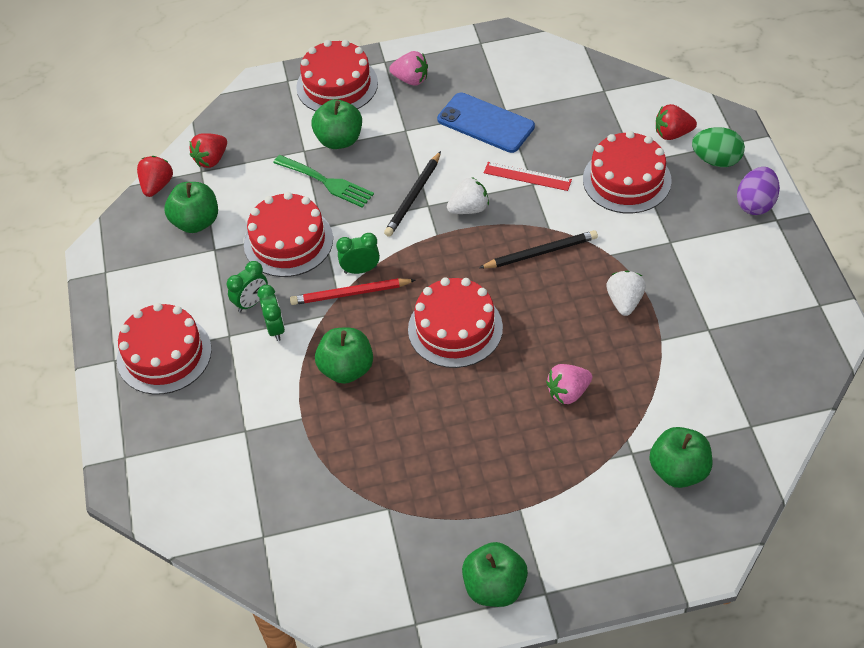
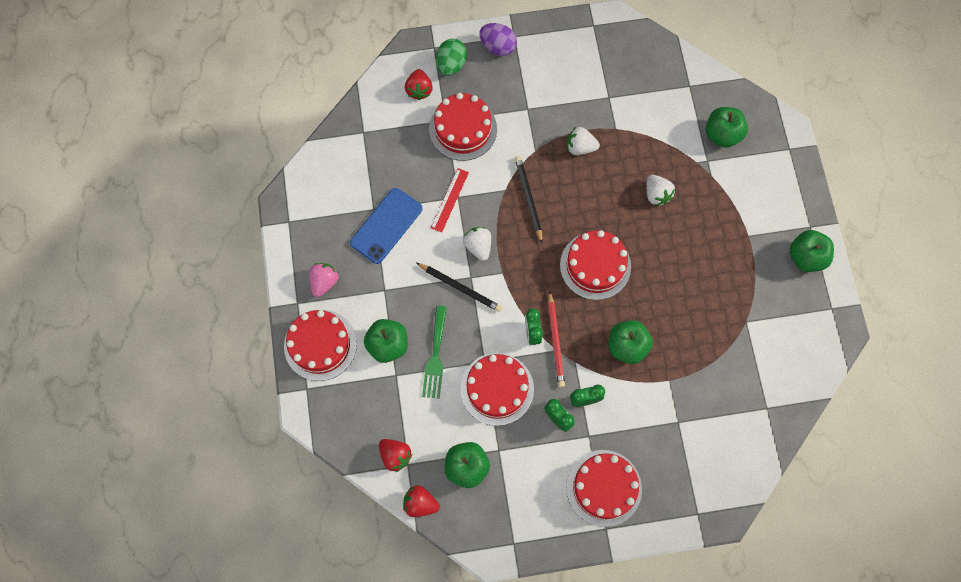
camera: 90 degrees left, 20 degrees up
(327, 182) = (435, 356): green fork -> green fork turned 150 degrees clockwise
(568, 392) = (657, 194): pink strawberry -> white strawberry

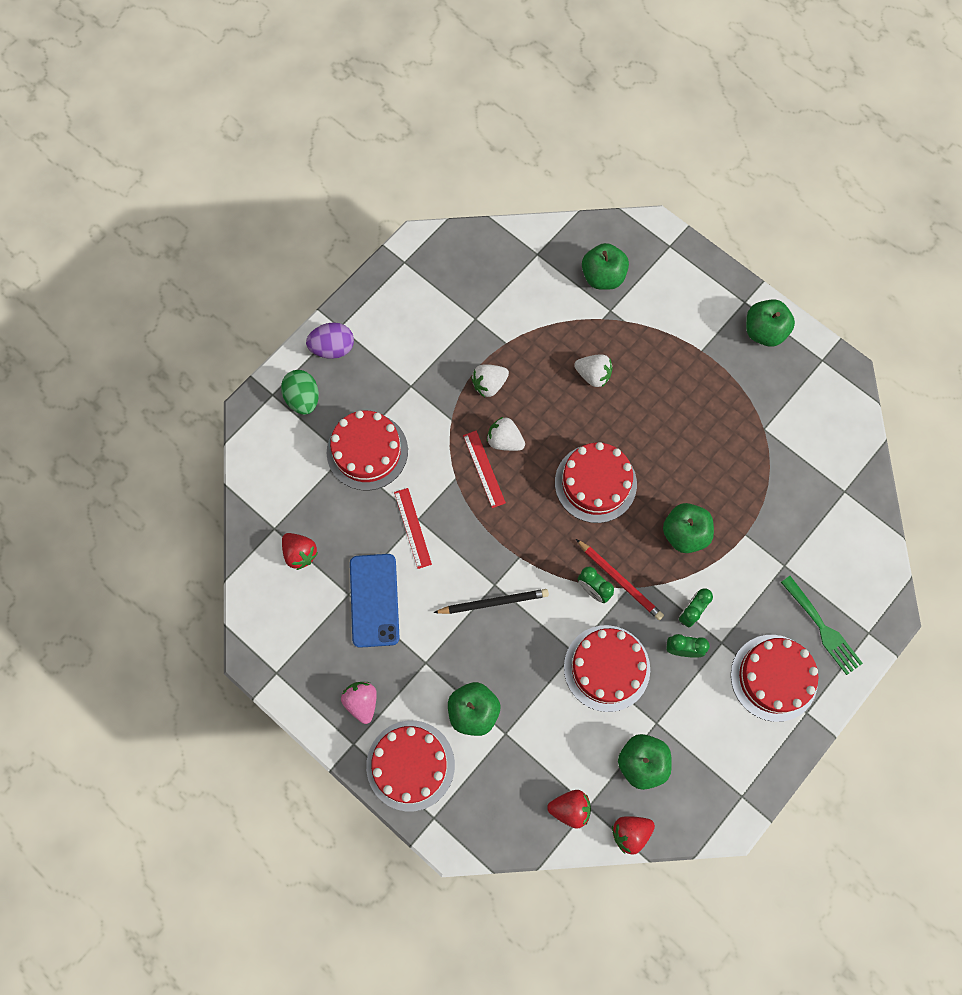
camera: 40 degrees left, 0 degrees up
(419, 90) = (293, 446): red strawberry -> red strawberry (300, 553)
(435, 356) = (526, 685): green fork -> green fork (822, 628)
(478, 246) = (476, 550): white strawberry -> white strawberry (505, 440)
(528, 198) = (484, 469): black pencil -> red ruler

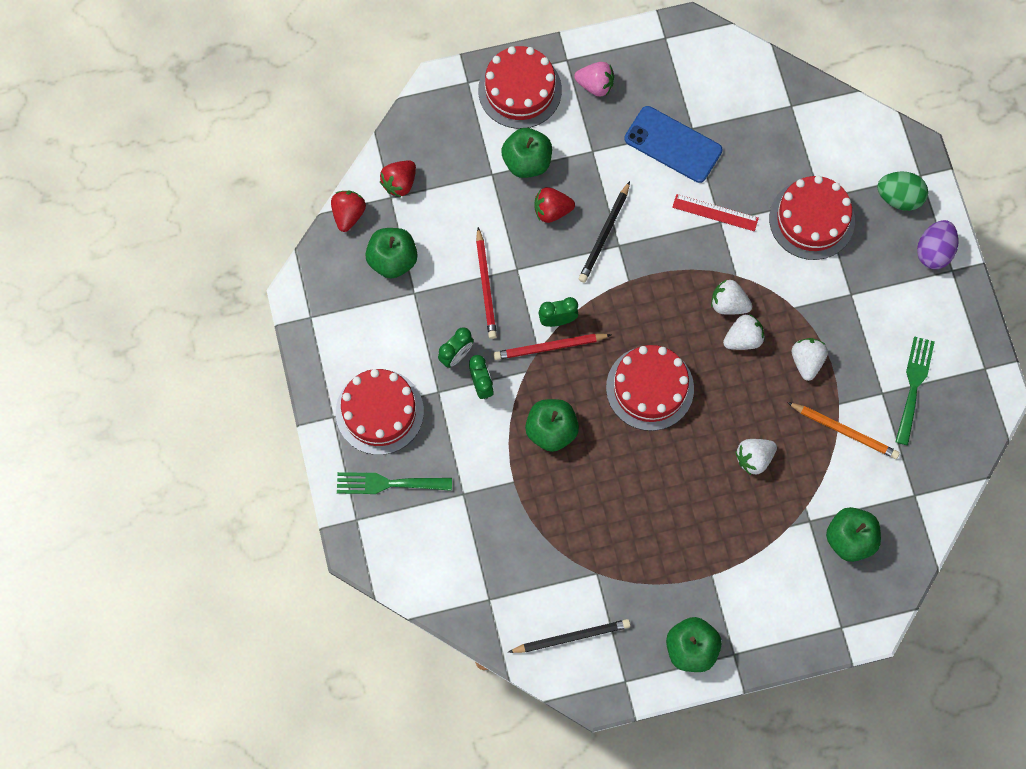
camera: 125 degrees right, 0 degrees up
(300, 553) = (754, 112): red strawberry -> red strawberry (552, 211)
(453, 301) = (913, 385): none -> green fork
(484, 469) = (728, 304): red ruler -> white strawberry
(525, 327) = (844, 431): none -> orange pencil
(606, 668) = (485, 285): red cake -> red pencil
(823, 416) = (571, 637): none -> black pencil

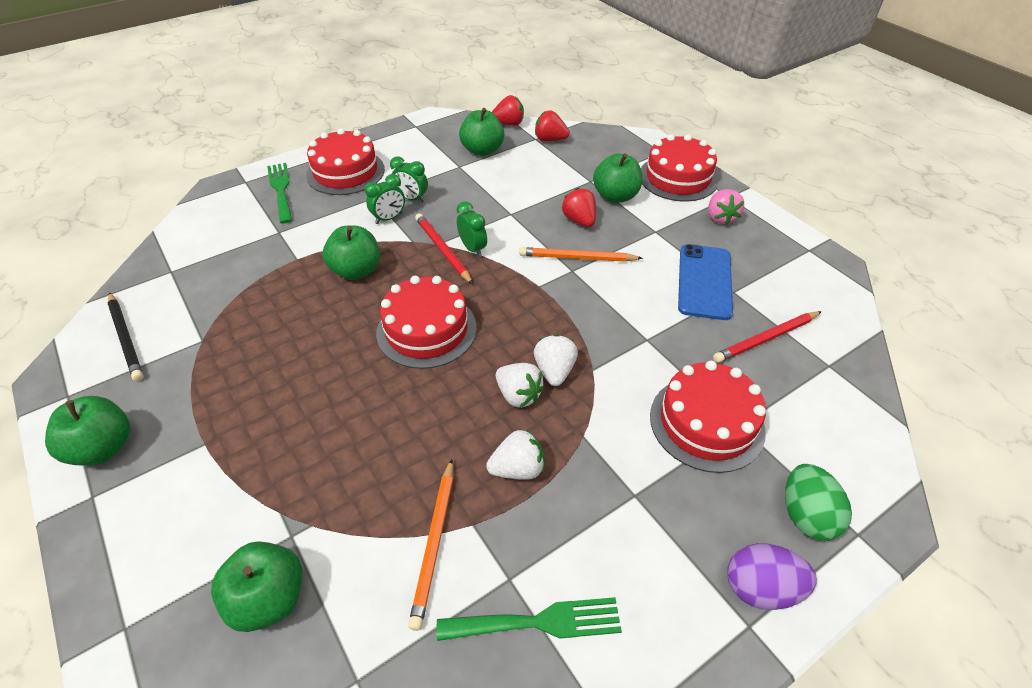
camera: 70 degrees right, 25 degrees down
(485, 285) = (485, 200): red pencil -> red pencil (766, 338)
(604, 234) = (577, 258): black pencil -> orange pencil
(715, 212) = (654, 332): red ruler -> none
(754, 458) = (367, 446): white strawberry -> none

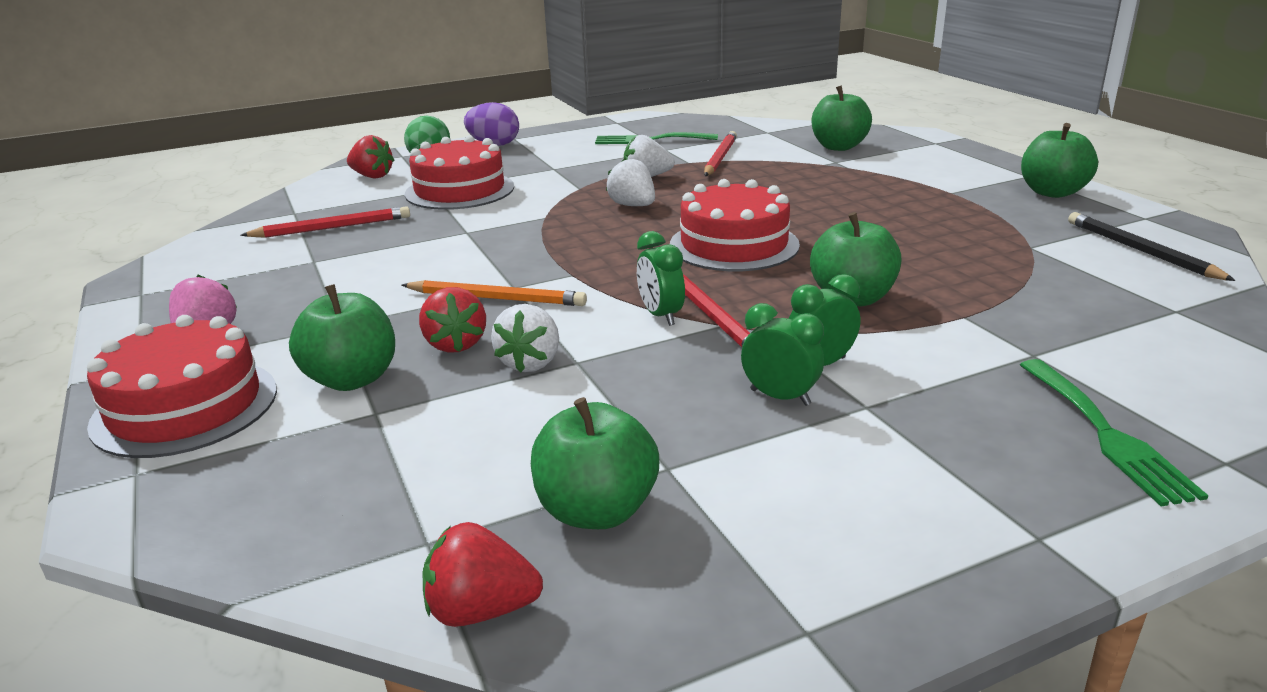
camera: 170 degrees left, 20 degrees down
(345, 172) = (968, 470): red cake -> none
(434, 542) = (720, 158): orange pencil -> red pencil
(550, 139) = (389, 533): red strawberry -> red strawberry (372, 176)
(554, 371) = (587, 216): white strawberry -> white strawberry (530, 363)
(704, 281) = (339, 269): blue phone -> none

